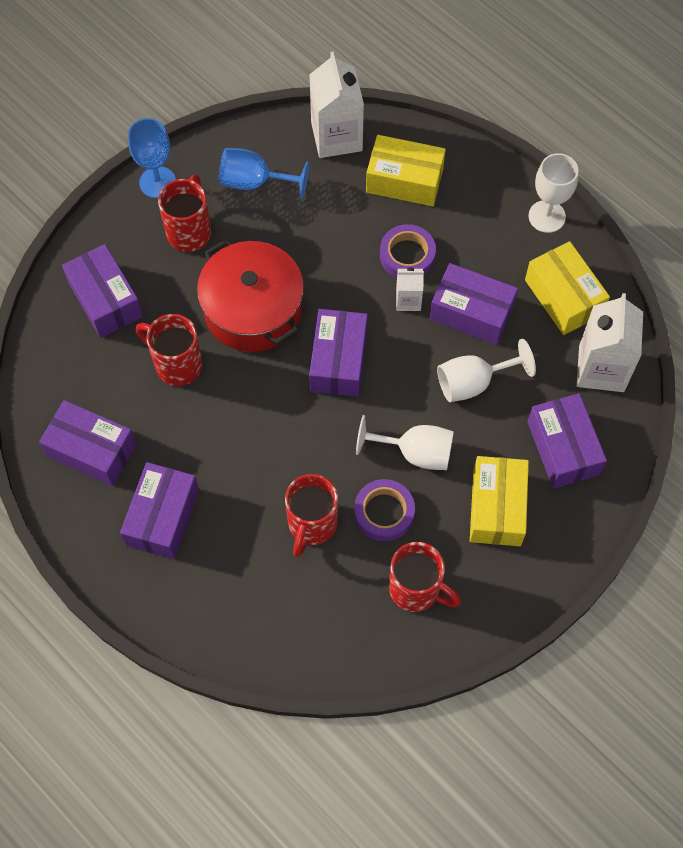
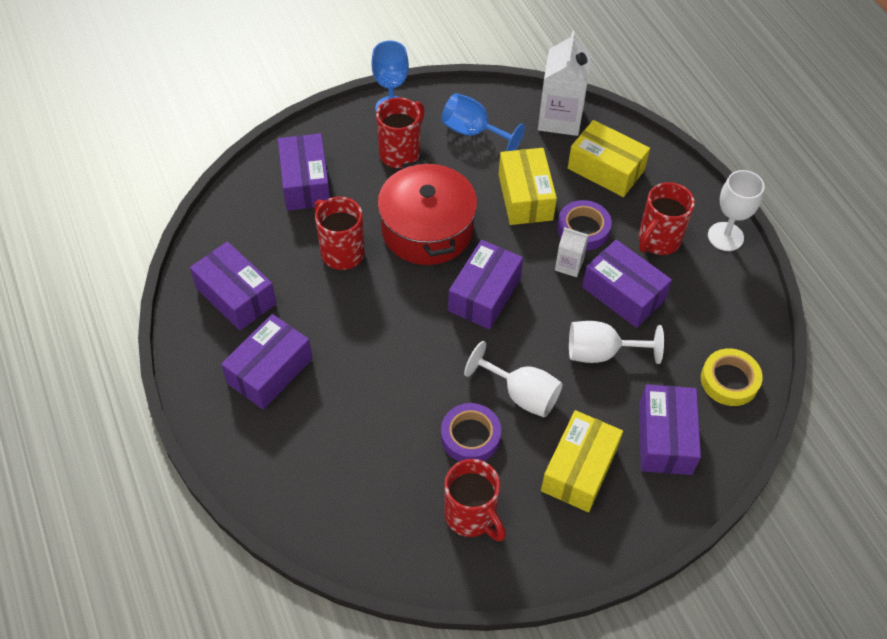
camera: 20 degrees right, 10 degrees down
(311, 525) = (399, 424): red mug -> red mug (658, 240)
(563, 297) = (716, 308): yellow box -> yellow box (525, 197)
(601, 368) = (729, 380): white carton -> yellow tape

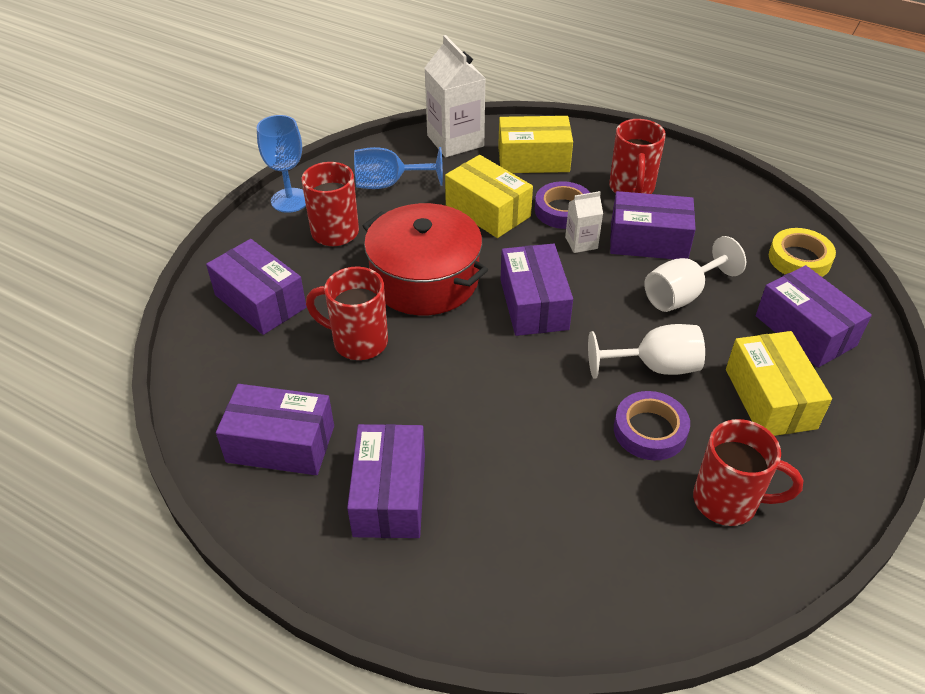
camera: 35 degrees left, 10 degrees down
(725, 236) = (678, 161): white goblet -> none

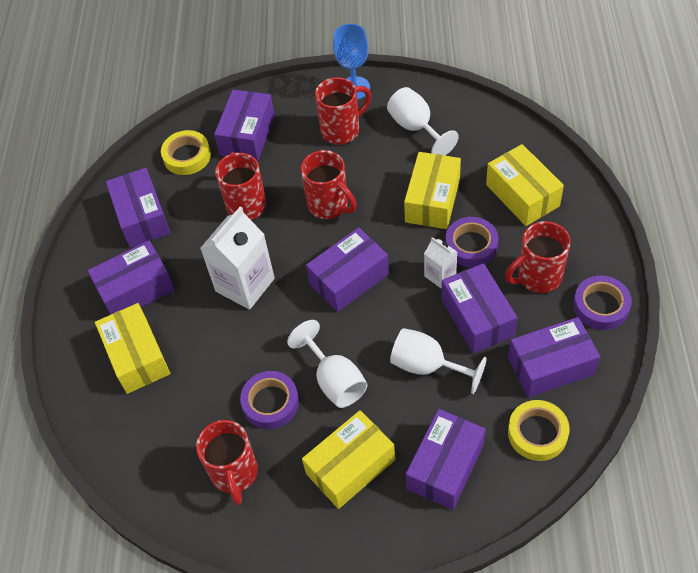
camera: 65 degrees right, 10 degrees up
(231, 364) = (187, 156): none -> yellow tape
(389, 184) = (416, 128): blue goblet -> white goblet
(425, 279) = (329, 205): red pot -> red mug
(455, 141) = (503, 136): white carton -> white carton (245, 285)
(496, 534) = (137, 357): none -> yellow box
(689, 170) = (601, 306): none -> purple tape
(732, 222) = (550, 366): none -> purple box

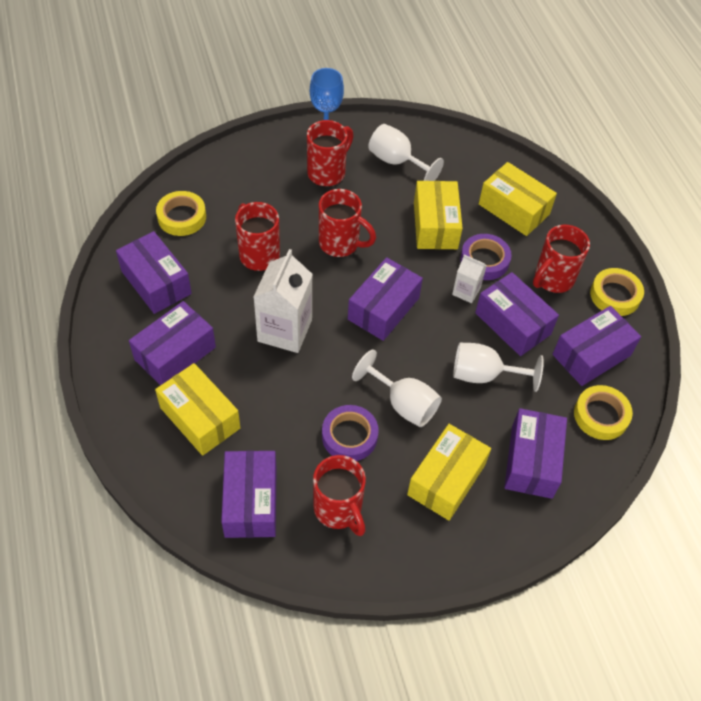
camera: 25 degrees left, 0 degrees up
(247, 135) = (236, 189): purple box -> purple box (251, 502)
(601, 306) = (615, 295): purple tape -> yellow tape

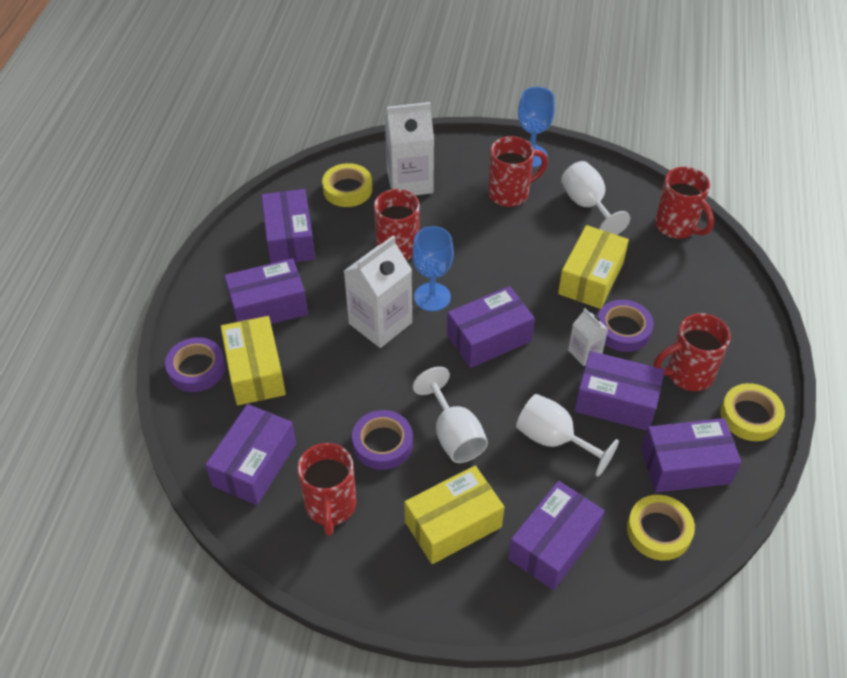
camera: 30 degrees right, 5 degrees down
(143, 437) = (196, 368): none -> purple tape
(234, 191) = (409, 182): none -> white carton
(315, 290) = (432, 297): none -> blue goblet
(340, 244) = (483, 263): red mug -> red mug (677, 226)
(512, 323) = (616, 402): purple box -> purple box turned 60 degrees counterclockwise
(513, 209) = (686, 291): yellow box -> none

